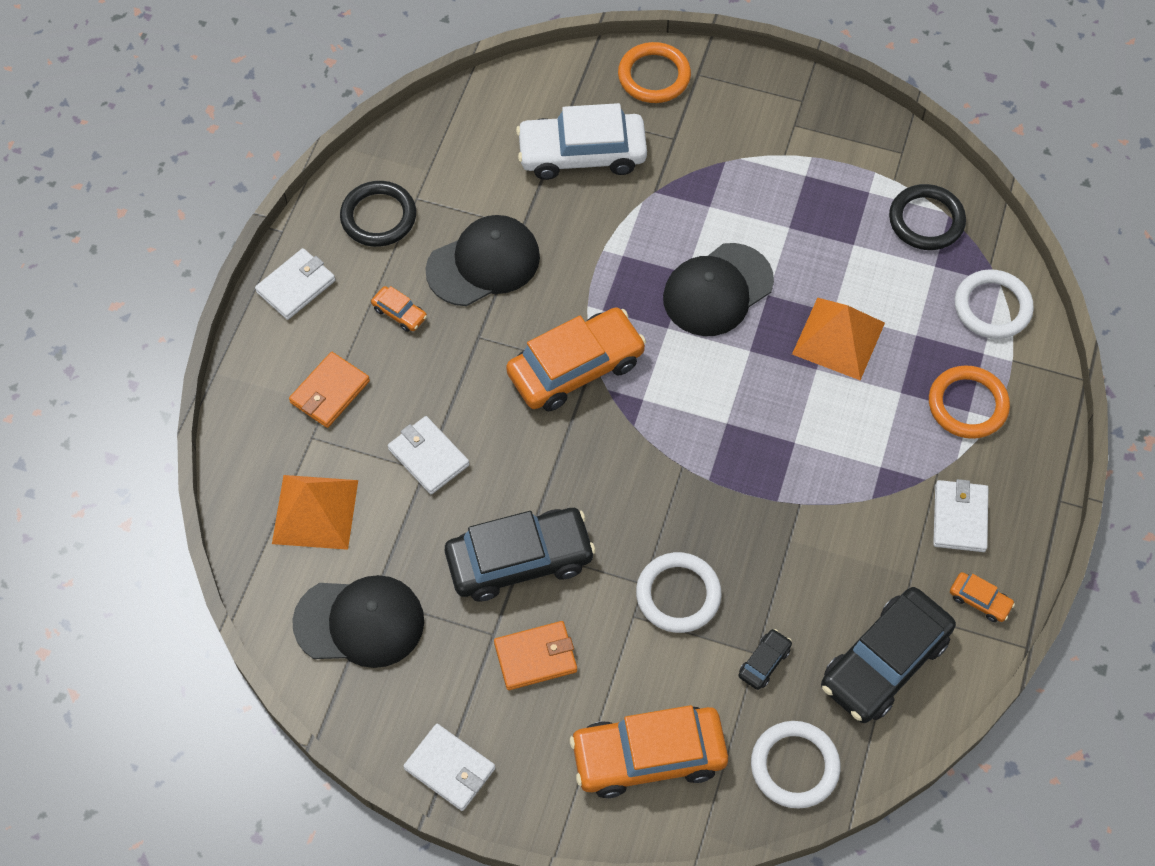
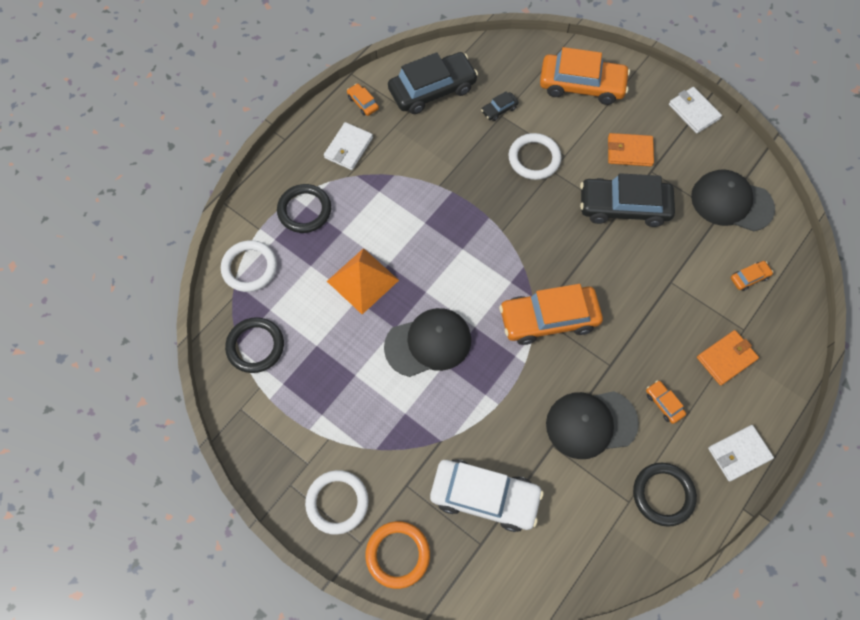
camera: 160 degrees left, 5 degrees up
(315, 512) = (749, 278): orange pyramid -> orange car
(428, 457) = (666, 290): white wallet -> none
(794, 766) = (505, 58): white ring -> white ring (337, 502)
(967, 405) = (304, 210): orange ring -> black ring

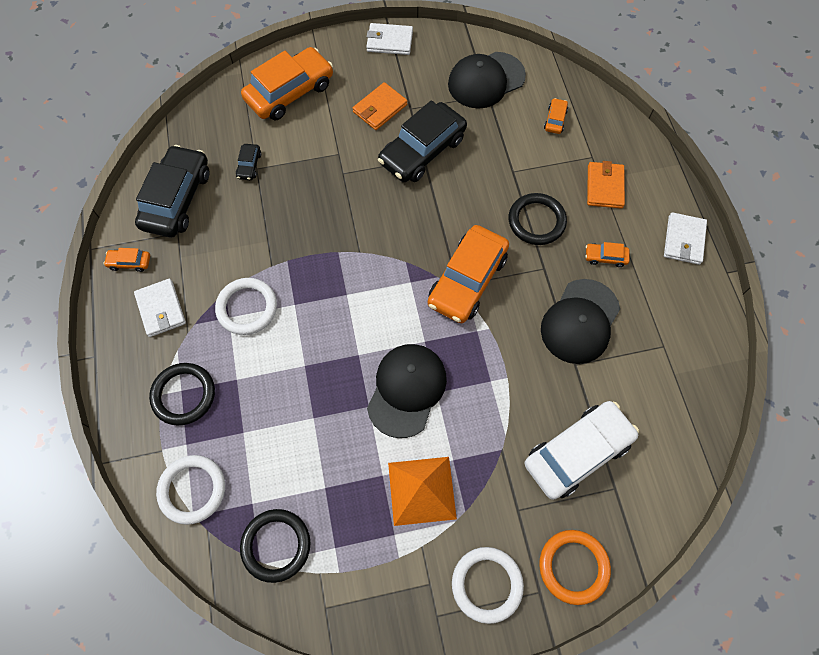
camera: 50 degrees left, 0 degrees up
(362, 280) = (299, 398): orange pyramid -> orange pyramid (421, 490)
(534, 158) = (319, 177): white ring -> white ring (247, 308)
(663, 494) = (676, 317): black ring -> black ring (536, 221)

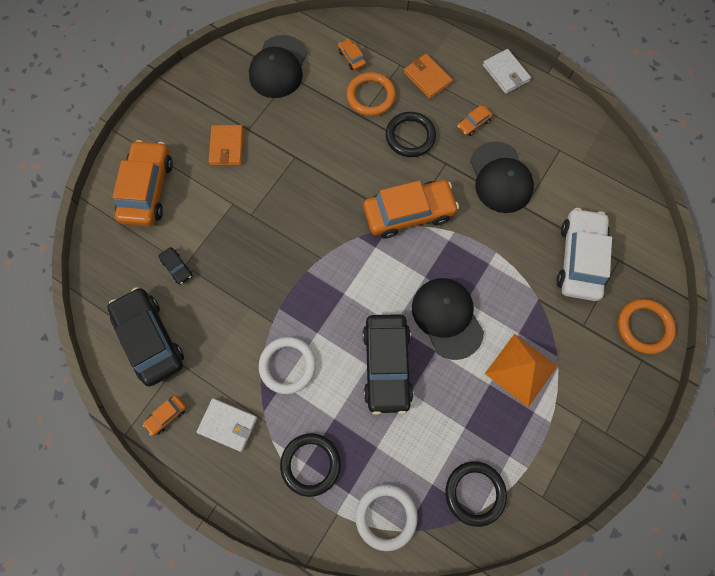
camera: 45 degrees left, 5 degrees up
(389, 41) = (181, 92): white wallet -> none
(422, 150) = (288, 152): black car -> black car (386, 365)
(467, 280) = (409, 213): orange car -> orange car turned 90 degrees counterclockwise
(487, 584) = (612, 385): white ring -> none
(538, 162) = (370, 96): none -> orange ring

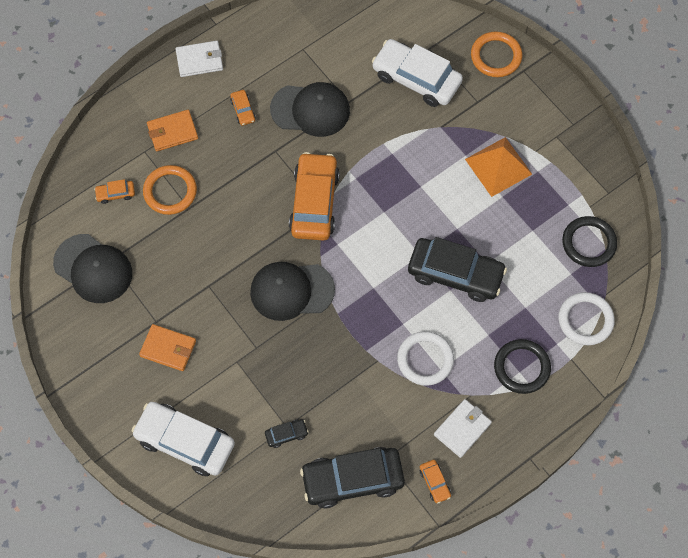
camera: 70 degrees left, 5 degrees down
(148, 189) = (185, 442): orange car -> white car
(410, 136) = (232, 171): black ring -> none
(447, 318) = (430, 208): black cap -> black cap (291, 291)

